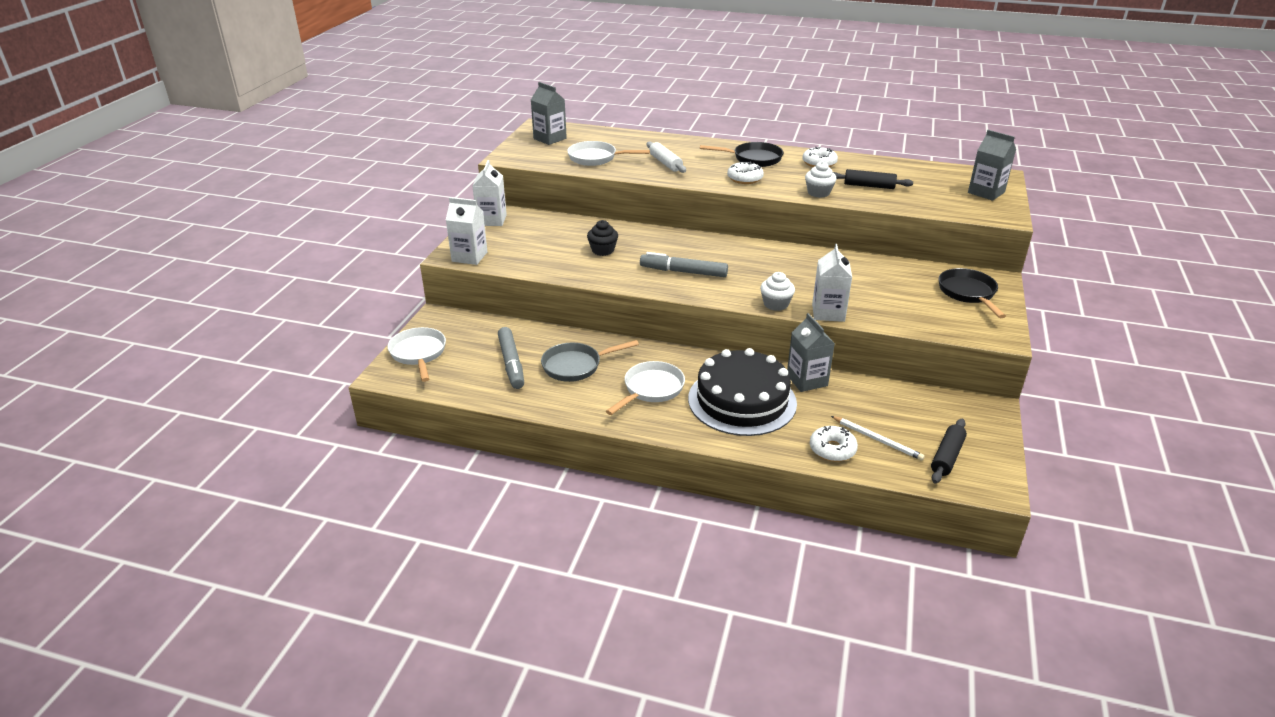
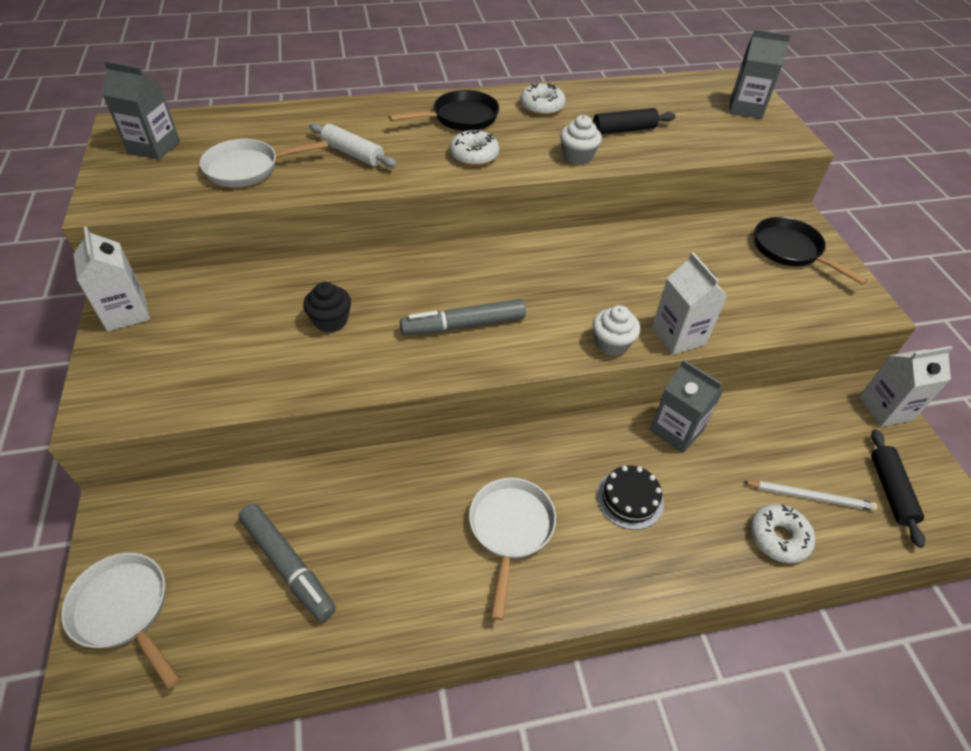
camera: 30 degrees left, 15 degrees up
(469, 257) = (129, 404): white carton -> white carton (885, 408)
(576, 366) = (385, 528): grey pan -> none
(742, 400) = (629, 499): black cake -> black cake, size x0.46

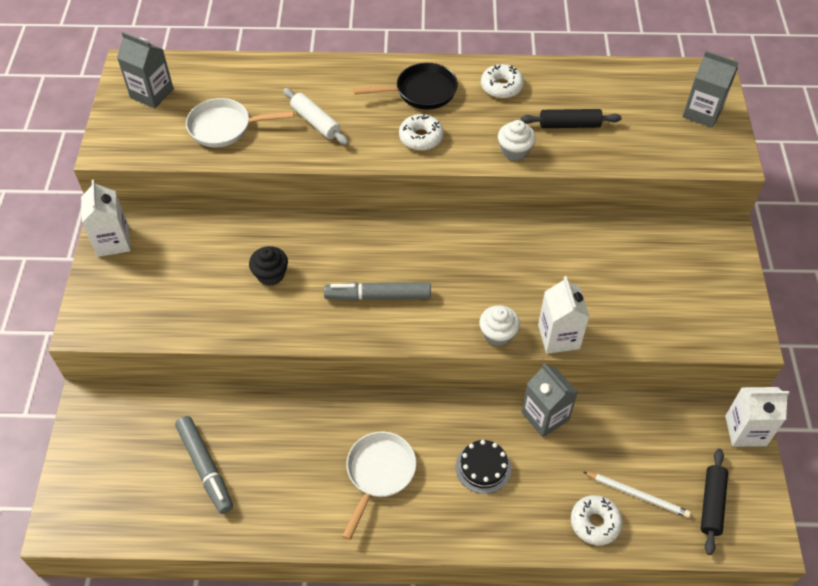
camera: 15 degrees right, 5 degrees up
(124, 610) = (87, 477): white pan -> none
(790, 251) = (701, 267): black pan -> none

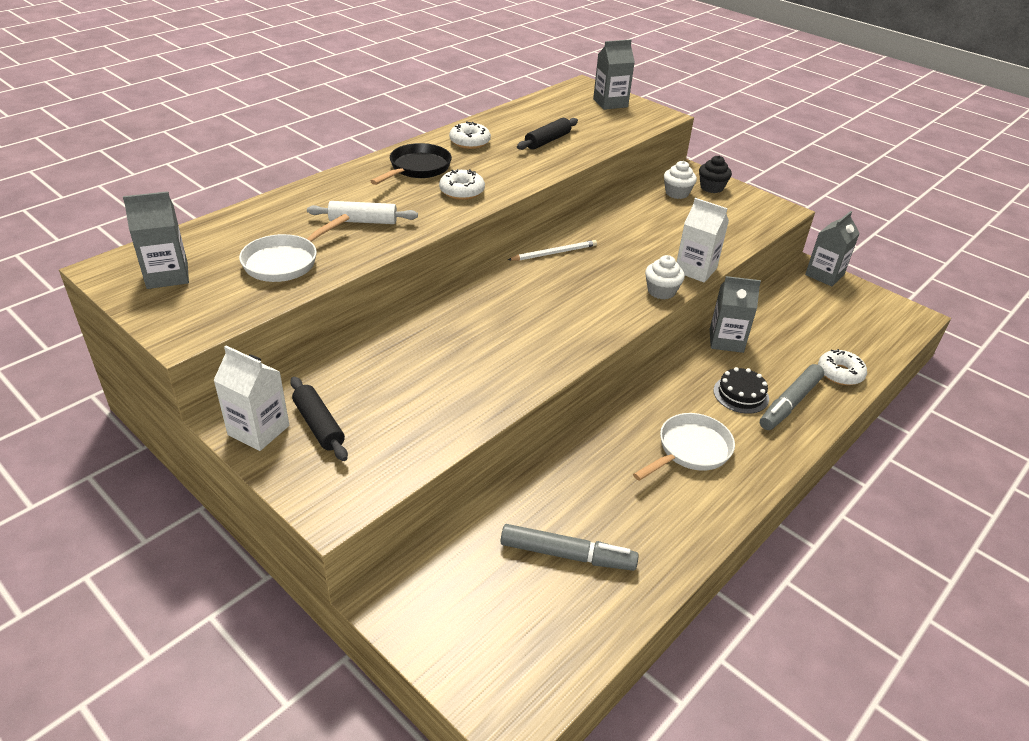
camera: 50 degrees left, 15 degrees down
(270, 274) = (448, 360): black cupcake -> black cupcake (711, 187)
(378, 296) = (551, 321): grey marker -> grey marker (790, 403)
(379, 474) = (690, 450): white pan -> white pan turned 75 degrees clockwise
(514, 151) = (537, 168): white cupcake -> white cupcake (677, 193)
(637, 495) = (834, 343): white pencil -> white pencil (554, 253)
(711, 504) = (868, 319): black rolling pin -> black rolling pin (318, 425)
(745, 430) = (824, 275): white carton -> grey carton

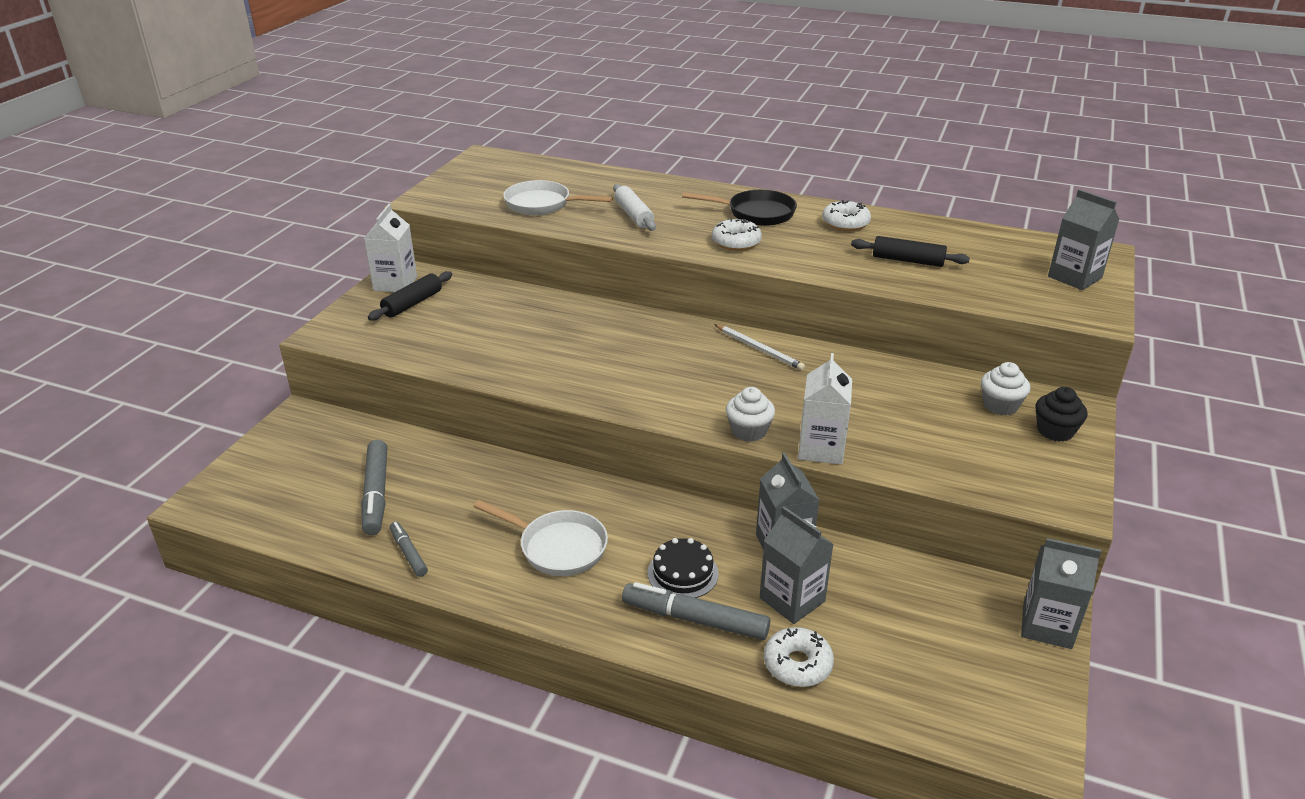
camera: 70 degrees right, 5 degrees down
(167, 275) = (490, 174): grey carton -> grey carton (792, 600)
(666, 546) = (408, 553): none -> grey marker

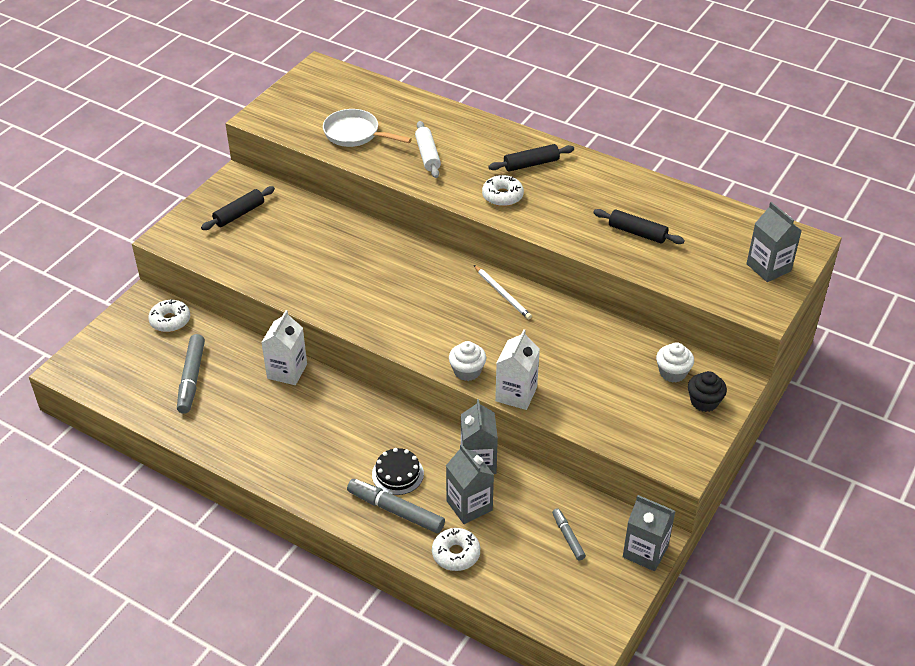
camera: 10 degrees right, 10 degrees up
(395, 283) = (229, 191): white carton -> white carton (287, 371)
(408, 553) = (207, 431): grey marker -> grey marker (568, 537)
(557, 547) = (313, 441): white pan -> none
(756, 213) = (531, 164): black pan -> black rolling pin
(845, 223) = (603, 184): white donut -> white donut (170, 321)

